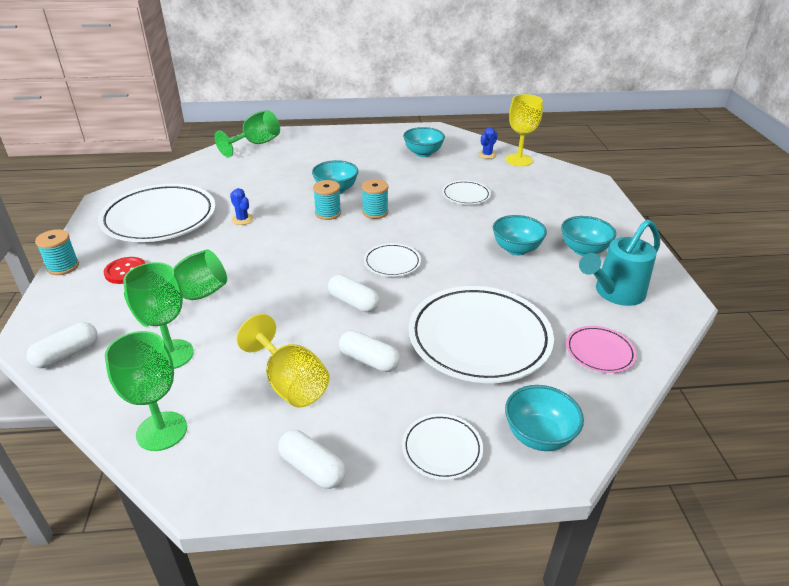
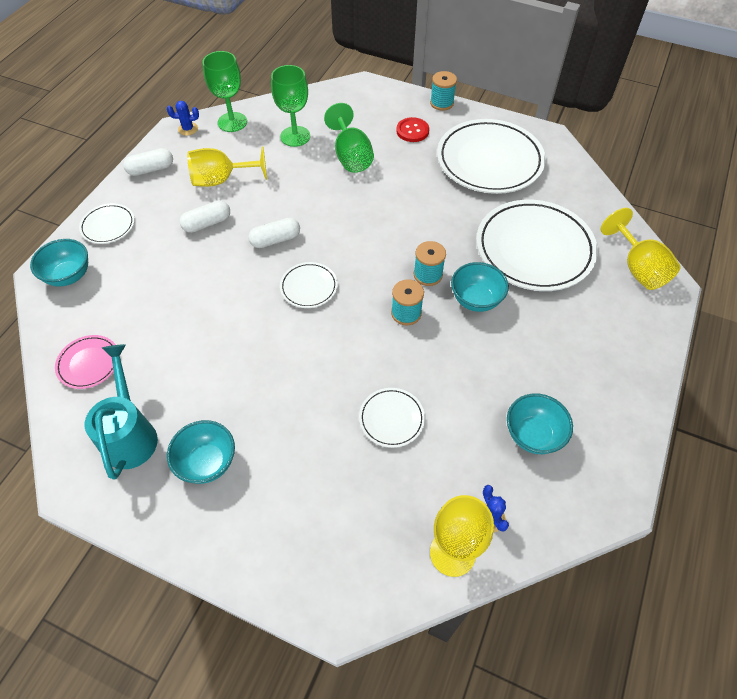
camera: 120 degrees right, 20 degrees up
(67, 354) = (332, 96): white capsule -> none
(242, 219) = (454, 211): blue cactus -> blue cactus (188, 129)
(256, 144) = (637, 268): green goblet -> yellow goblet
(479, 338) = (172, 295): white plate -> white plate (534, 249)
(516, 249) = (256, 398): turquoise bowl -> none

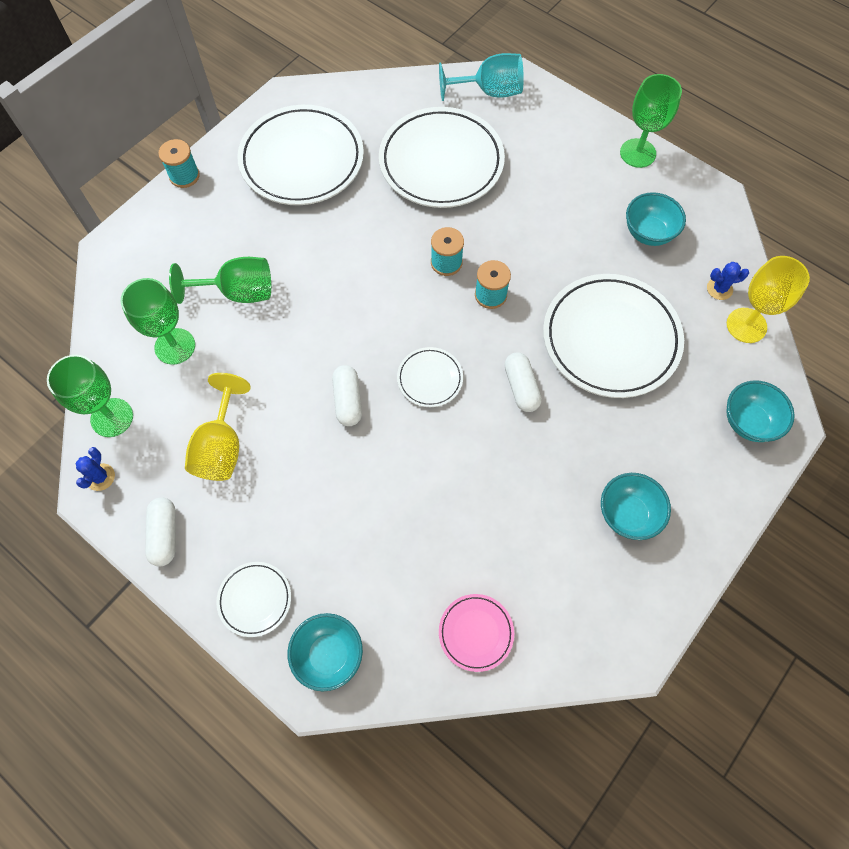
camera: 75 degrees left, 10 degrees up
(131, 434) = (580, 589): turquoise watering can -> none
(207, 223) = (294, 474): white capsule -> white capsule (521, 387)
(391, 419) = (610, 339): white plate -> white plate, size x2.15
(412, 131) = (221, 218): red button -> none
(476, 300) = (490, 230): turquoise bowl -> turquoise bowl (748, 422)
(634, 409) = (637, 153): none -> green goblet
(637, 268) = (489, 92): yellow goblet -> turquoise goblet

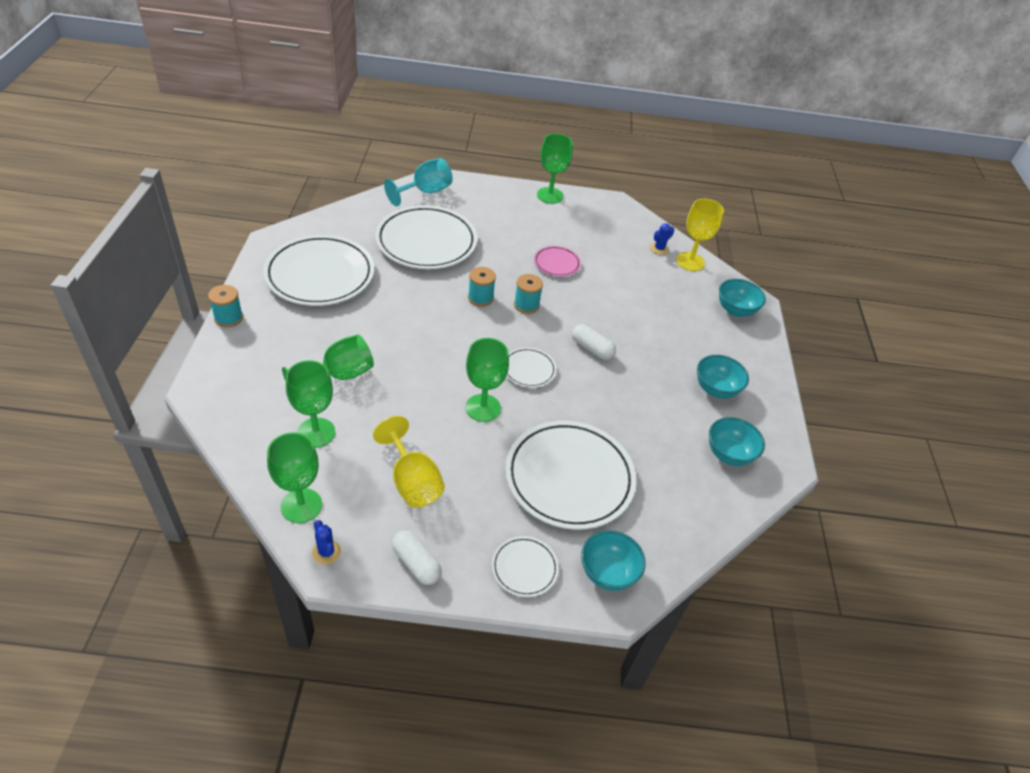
camera: 40 degrees left, 20 degrees down
(348, 400) = (483, 408): white capsule -> green goblet
(476, 633) = (689, 503): pink plate -> pink plate (557, 263)
(610, 339) = (622, 299): white plate -> white plate (569, 478)
(648, 233) = (593, 235): turquoise bowl -> turquoise bowl (729, 454)

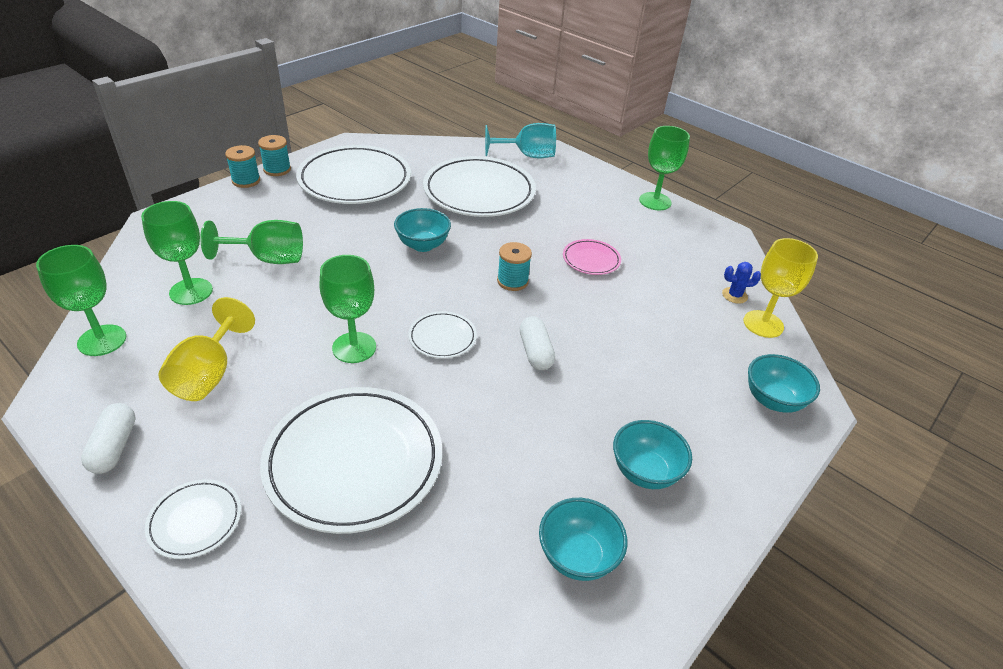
camera: 40 degrees right, 5 degrees down
(326, 552) = (66, 389): blue cactus -> none
(480, 298) = (473, 255): turquoise spool -> turquoise spool (277, 169)
(608, 573) = (267, 590): turquoise bowl -> turquoise bowl (423, 245)

